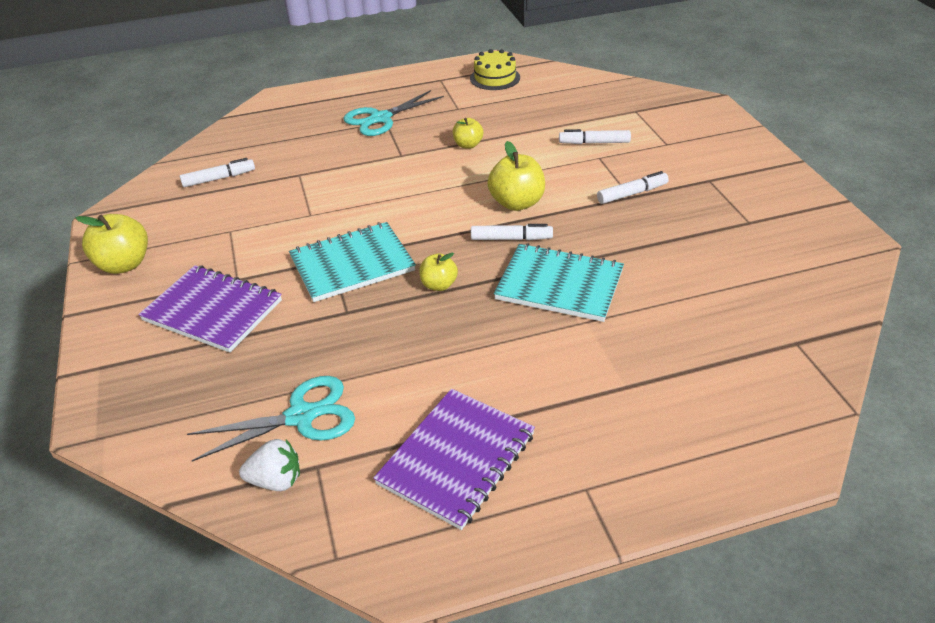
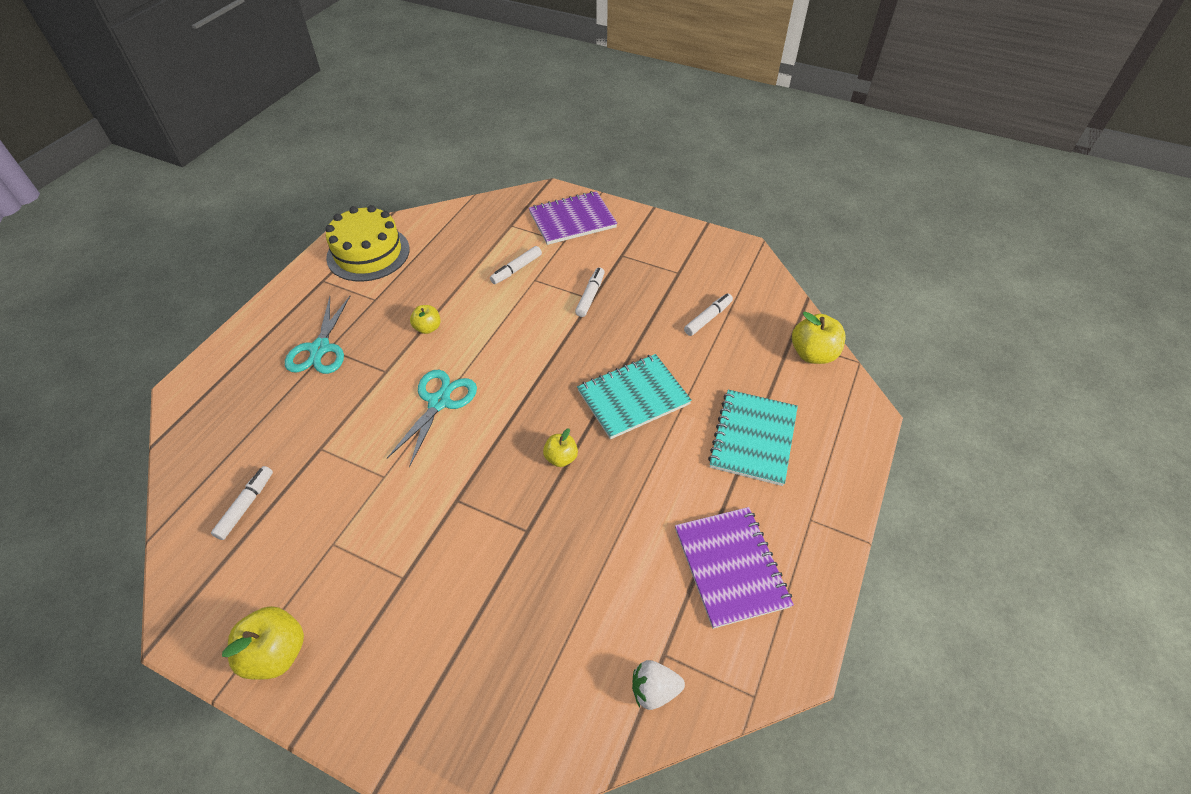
camera: 50 degrees left, 10 degrees up
(213, 311) = (423, 619): purple notebook -> purple notebook (572, 220)
(276, 480) = (654, 690): white strawberry -> white strawberry turned 135 degrees counterclockwise
(301, 416) = (606, 633): turquoise scissors -> turquoise scissors (439, 402)
(352, 264) = (478, 491): turquoise notebook -> turquoise notebook (753, 438)
(495, 78) = (368, 253): yellow cake -> yellow cake, size x1.65
(511, 238) = (560, 385): white marker -> white marker (708, 318)
(517, 203) = (527, 354): yellow apple -> yellow apple (813, 354)

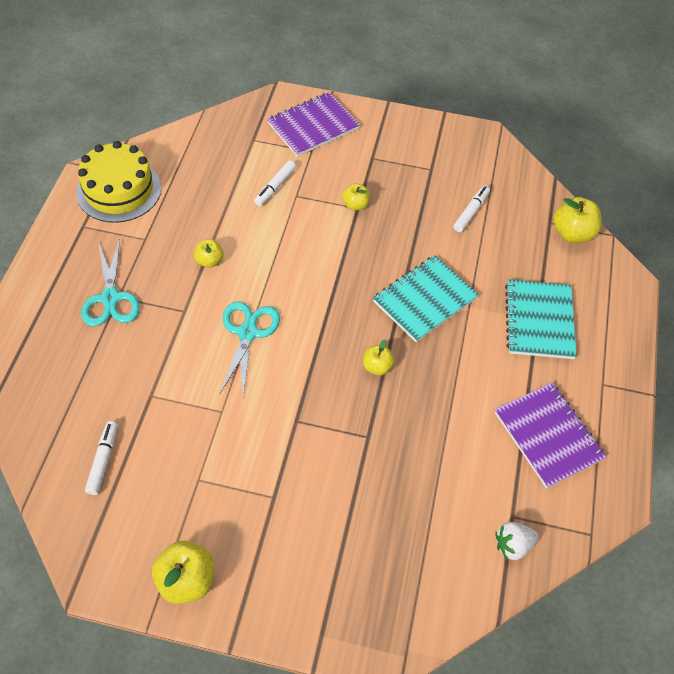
camera: 15 degrees left, 5 degrees up
(590, 296) = (355, 205): white marker -> yellow apple

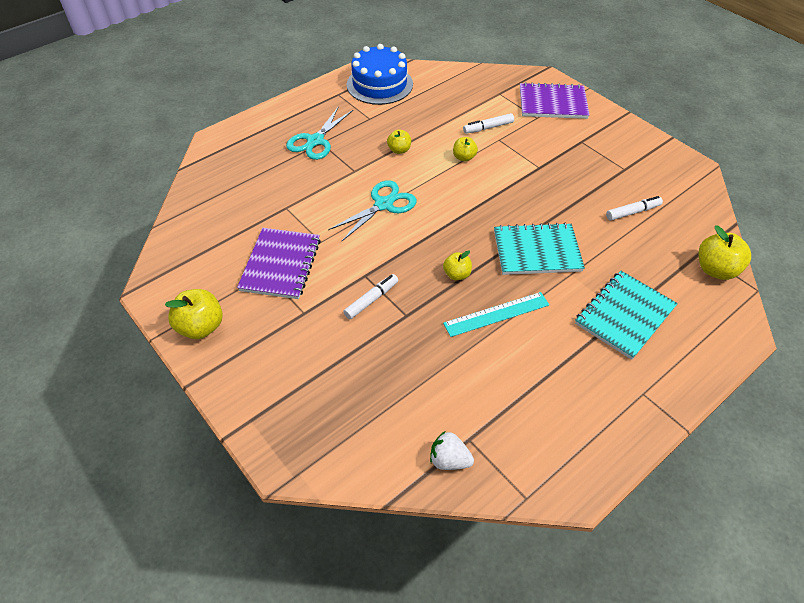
camera: 40 degrees right, 5 degrees down
(103, 460) = (221, 228): white marker -> white marker (371, 300)
(119, 190) = (379, 84): yellow cake -> blue cake
(355, 205) = (539, 165): yellow apple -> yellow apple (464, 157)
(441, 385) = (496, 314): none -> turquoise ruler
(548, 436) = (555, 401): purple notebook -> purple notebook (281, 265)

